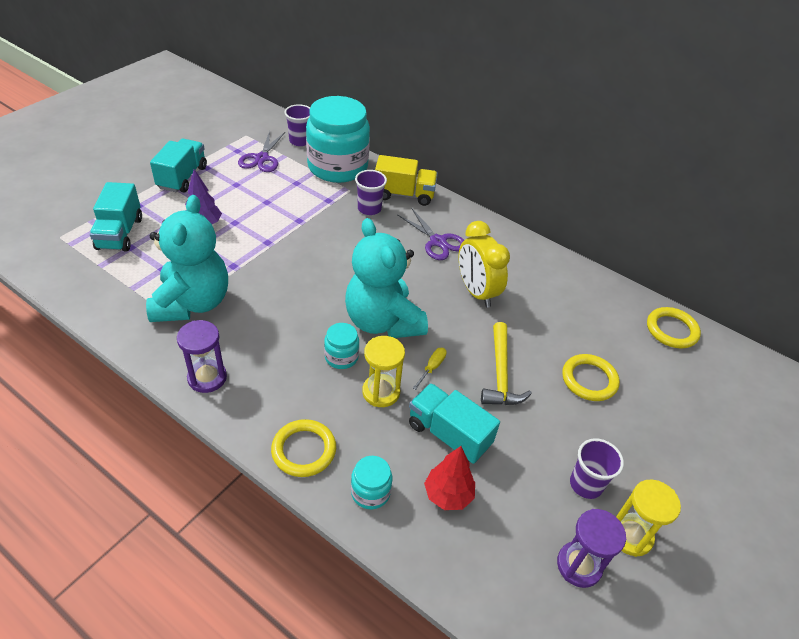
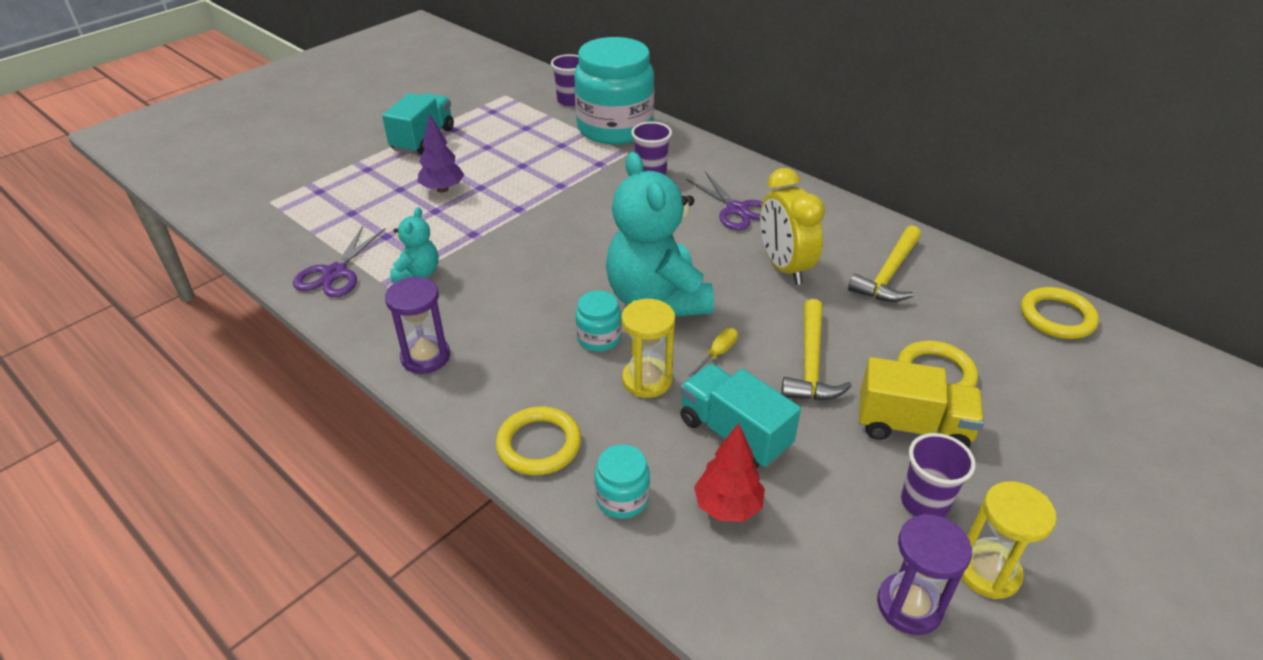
camera: 10 degrees right, 5 degrees down
(120, 233) = (341, 198): turquoise truck -> none
(192, 303) = (418, 273): turquoise teddy bear -> turquoise teddy bear, size x0.48
(262, 158) = (521, 119): purple scissors -> purple scissors (335, 273)
(404, 194) = (697, 157): yellow truck -> yellow truck (912, 427)
(553, 297) = (889, 274): none -> yellow hammer

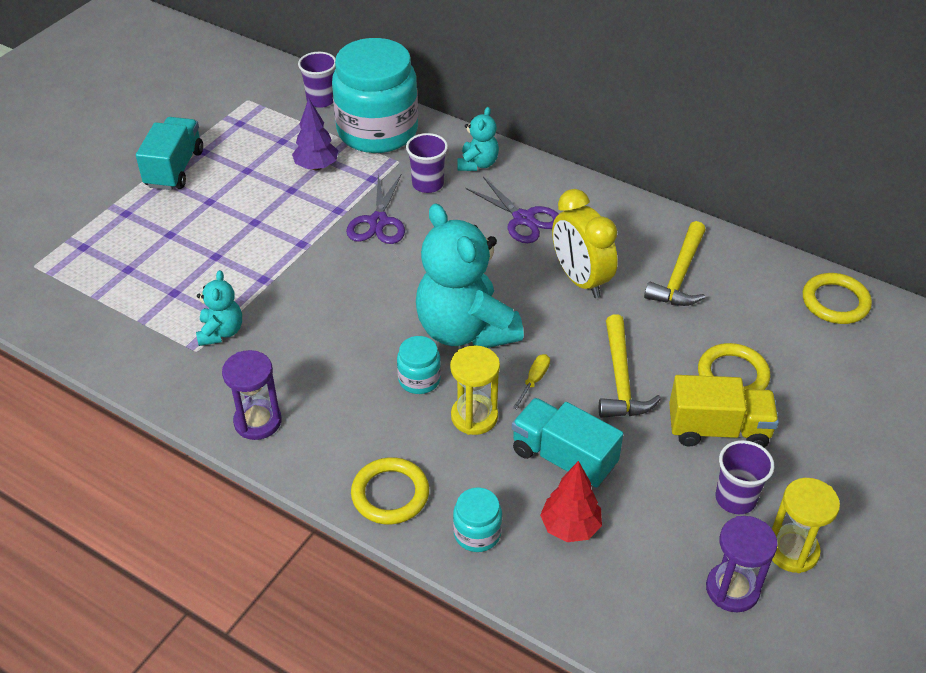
camera: 10 degrees left, 5 degrees up
(335, 273) = (135, 342): purple scissors -> purple scissors (378, 222)
(442, 189) = (215, 229): purple tree -> purple tree (316, 166)
(702, 161) = (477, 164): none -> turquoise teddy bear

